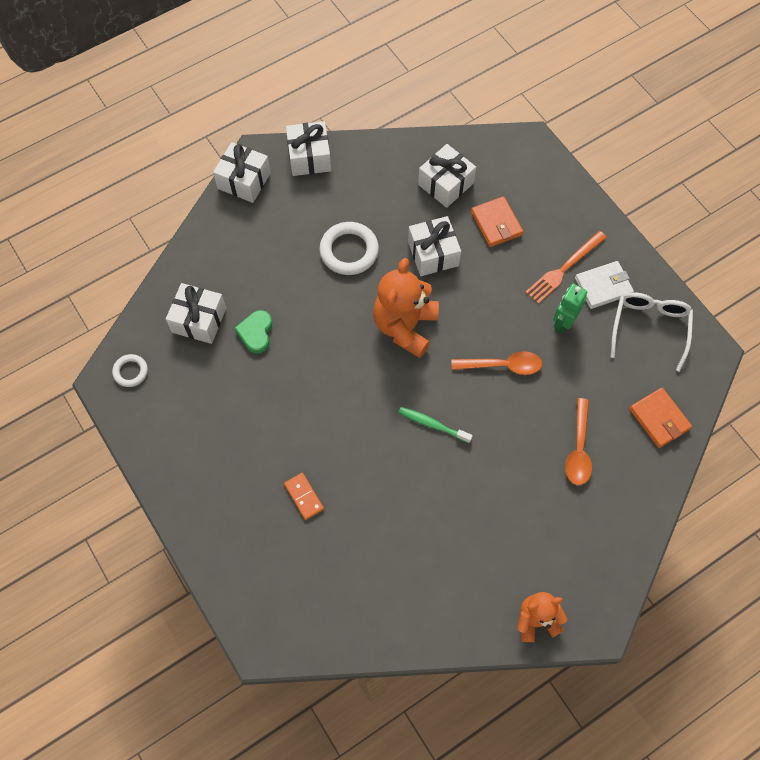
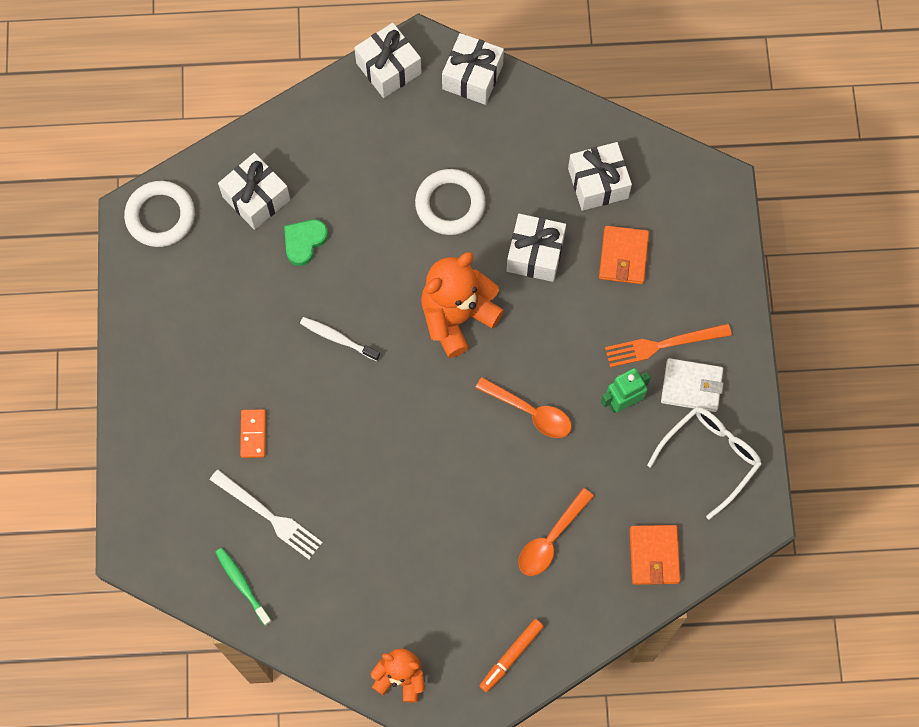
camera: 30 degrees right, 5 degrees up
(130, 371) = (160, 216): white ring -> white ring, size x1.78
(325, 389) = (338, 338): none -> white toothbrush
(354, 553) = (268, 515): none -> white fork
(432, 424) = (421, 433): green toothbrush -> green toothbrush (242, 584)
(608, 553) = (511, 656): none -> orange marker

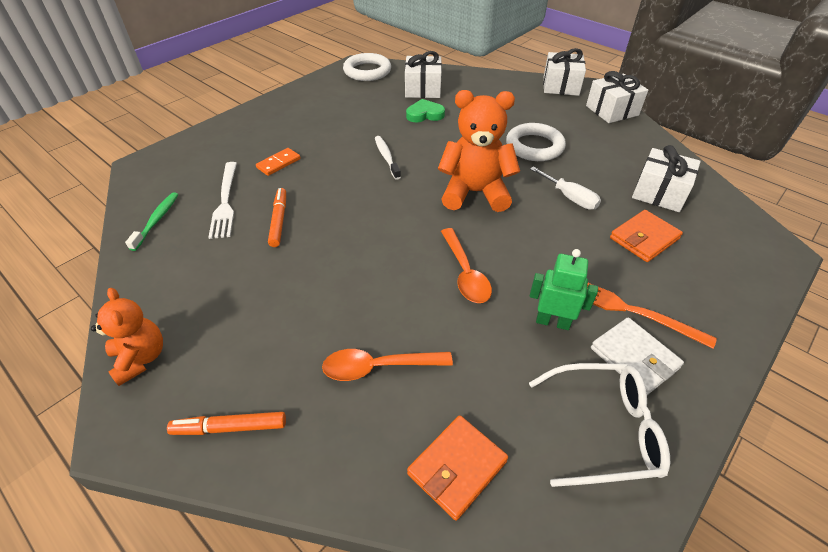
camera: 45 degrees right, 25 degrees down
(339, 492) = (279, 220): none -> orange marker
(535, 254) = (570, 198): white gift -> white screwdriver

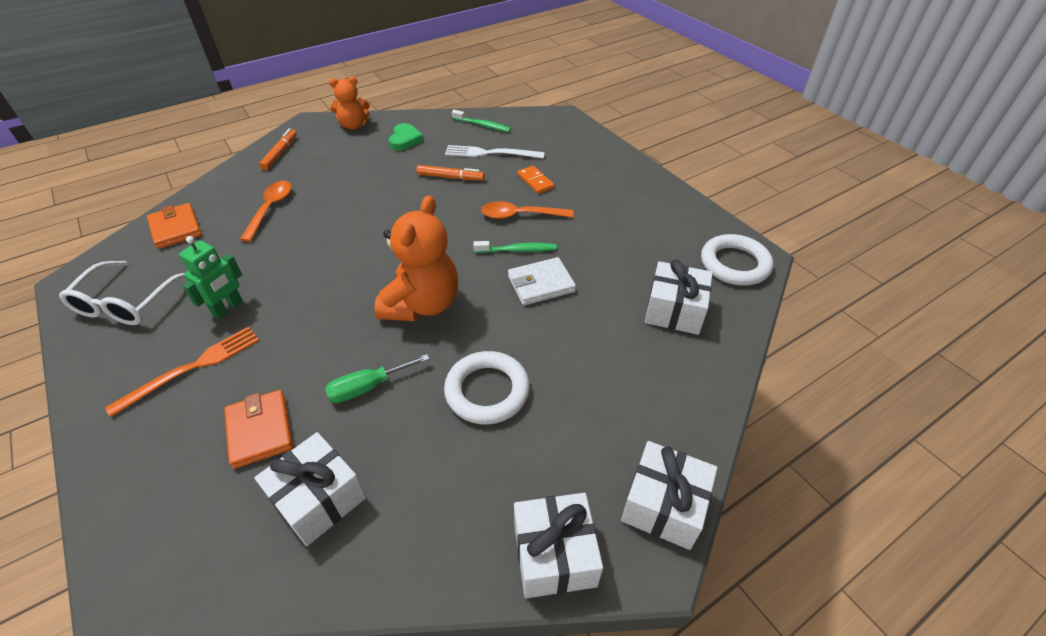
camera: 105 degrees right, 0 degrees up
(386, 157) = (517, 250): white toothbrush -> green toothbrush
(425, 114) = (602, 298): green heart -> green heart (405, 140)
(465, 273) = (319, 269): orange spoon -> orange spoon (520, 215)
(570, 198) = (367, 387): white screwdriver -> green screwdriver
(634, 358) = (153, 347): white wallet -> white wallet (541, 284)

